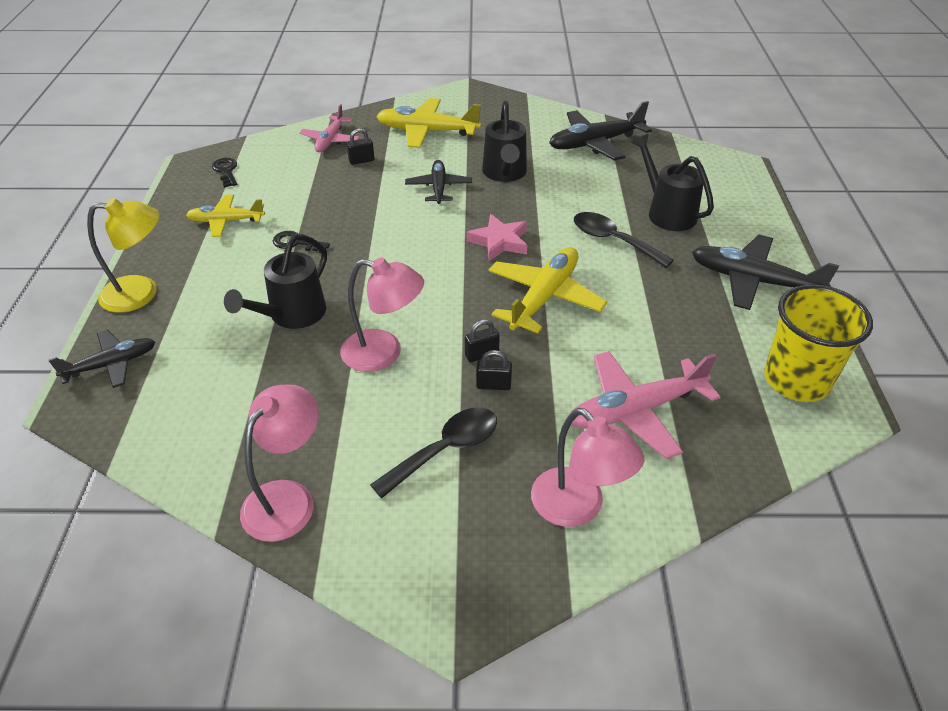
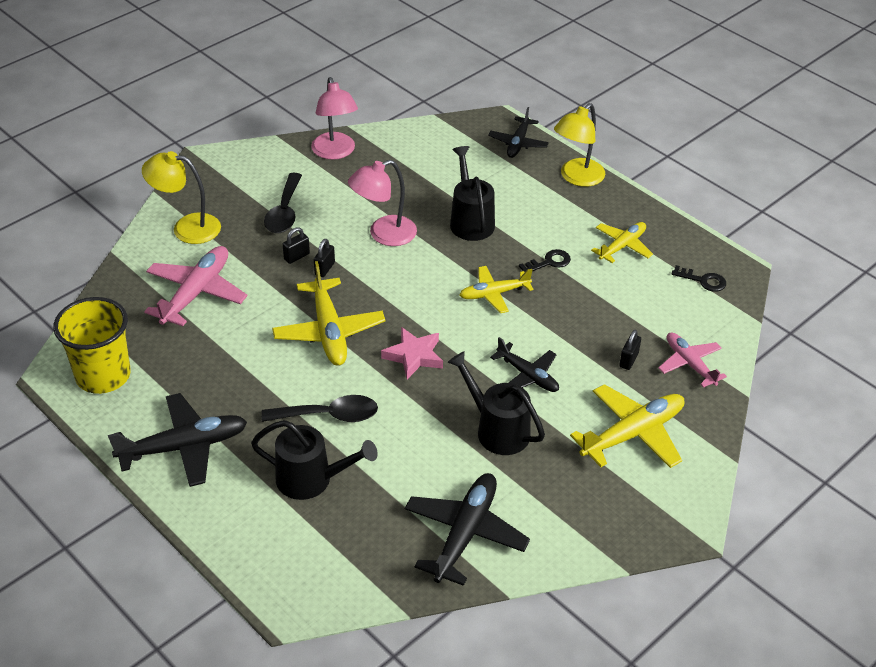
camera: 135 degrees right, 0 degrees up
(375, 246) = (494, 294): none -> yellow plane
(577, 508) = (187, 228): pink lamp -> yellow lamp

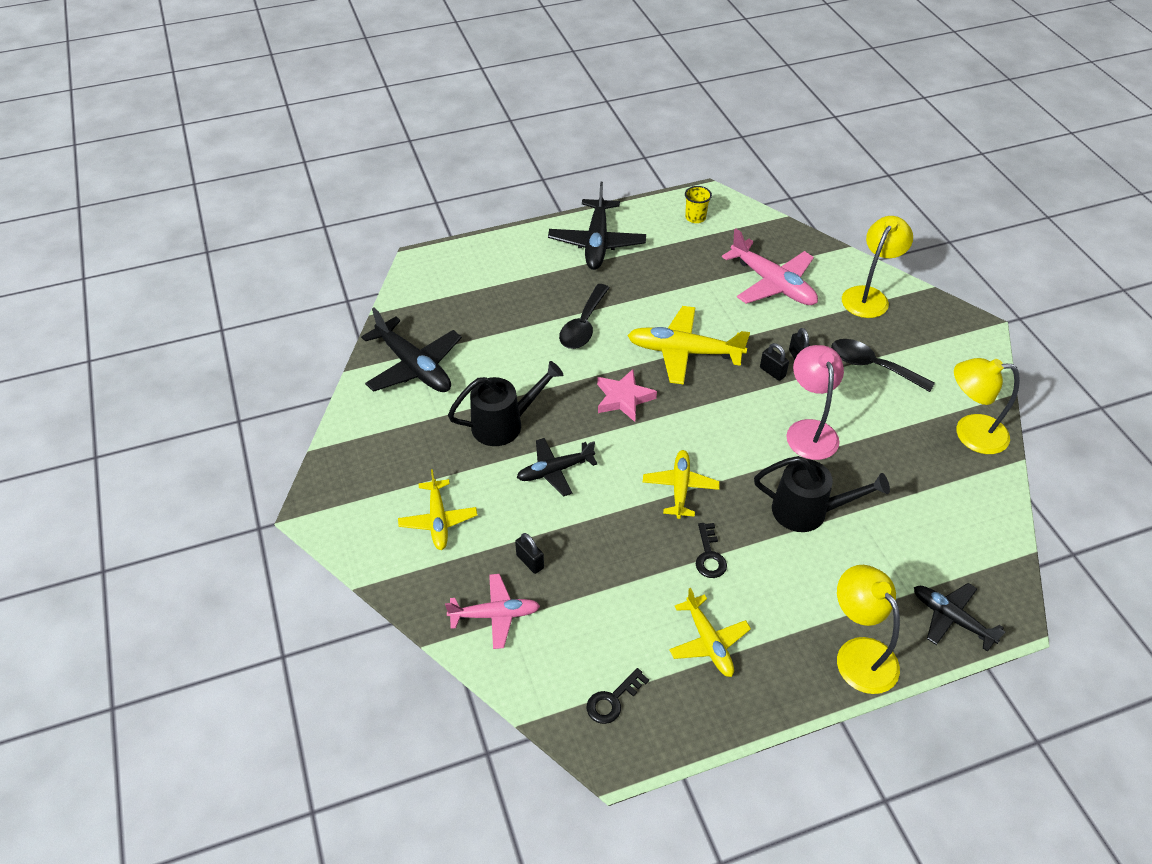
camera: 115 degrees right, 5 degrees up
(103, 376) = (695, 217): yellow cup -> yellow cup, size x0.47
(312, 479) = (523, 299): black watering can -> none
(335, 152) = (970, 433): pink lamp -> yellow lamp
(632, 434) = (438, 520): yellow plane -> yellow plane, size x0.63

